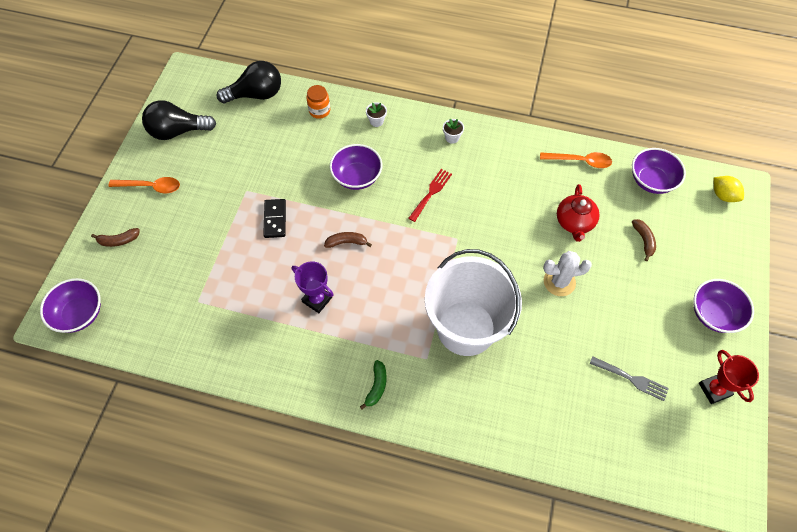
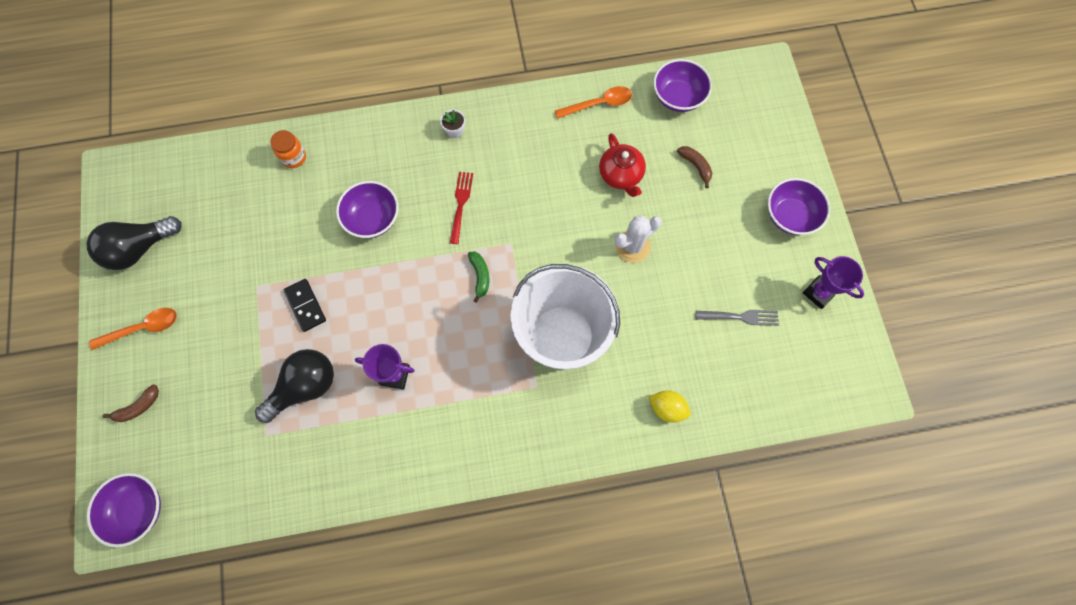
camera: 25 degrees left, 10 degrees up
(256, 94) = (210, 166): black light bulb -> black light bulb (305, 387)
(347, 242) = (396, 298): brown banana -> none
(376, 121) = (364, 144): white flower pot -> none
(376, 386) = (500, 439): green banana -> green banana (480, 276)
(714, 389) = (819, 293): red trophy -> purple trophy
(723, 195) = (752, 85): yellow lemon -> yellow lemon (667, 408)

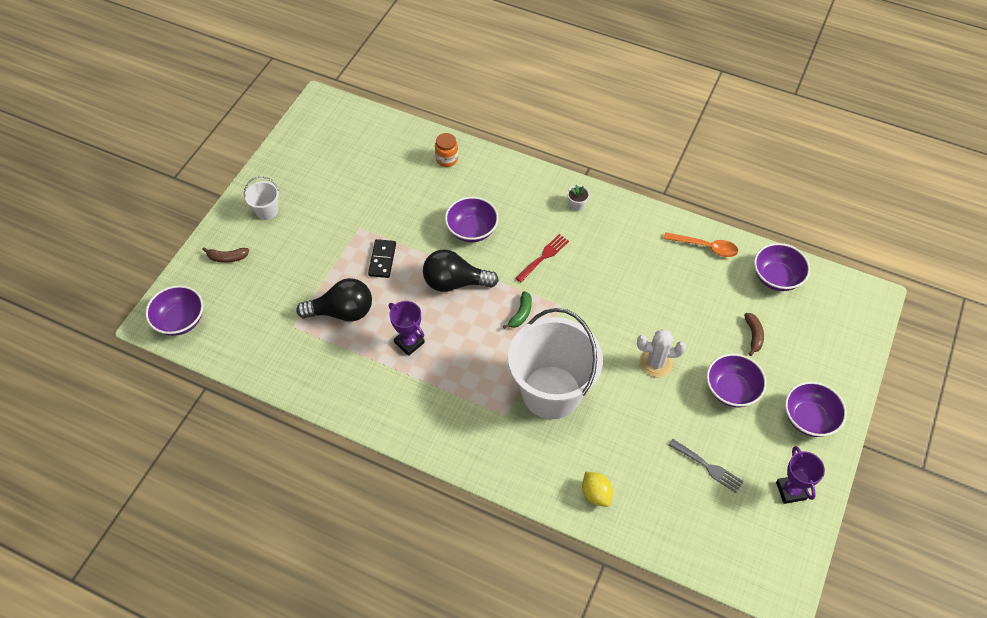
camera: 35 degrees right, 15 degrees down
(140, 249) = (302, 160): black light bulb -> black light bulb (455, 282)
(143, 328) = (267, 211): orange spoon -> white bucket
(621, 175) = (685, 307): red teapot -> none
(712, 230) = (731, 390): none -> purple bowl

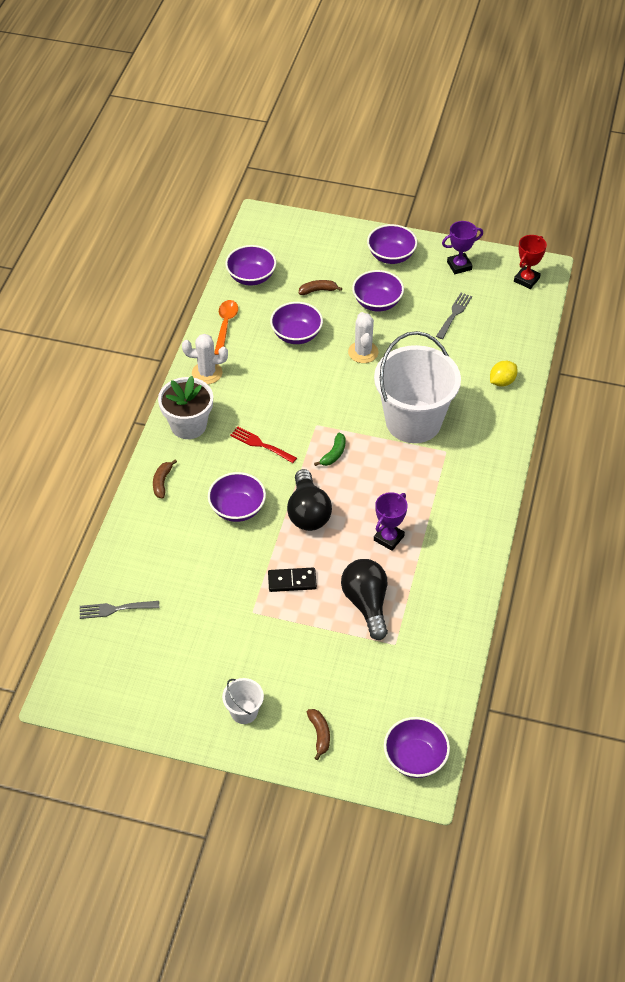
camera: 100 degrees left, 5 degrees down
(389, 139) = (115, 609): none -> grey fork
(447, 159) = (139, 547): orange jar -> none
(513, 180) = (162, 482): none -> brown banana
(521, 314) = (333, 454): green banana -> green banana turned 105 degrees clockwise
(577, 204) = (188, 425): white flower pot -> white flower pot, size x2.32
(641, 225) = (207, 373): none -> white cactus
(687, 306) = (296, 335): none -> purple bowl
(763, 565) = (526, 280): none -> red trophy

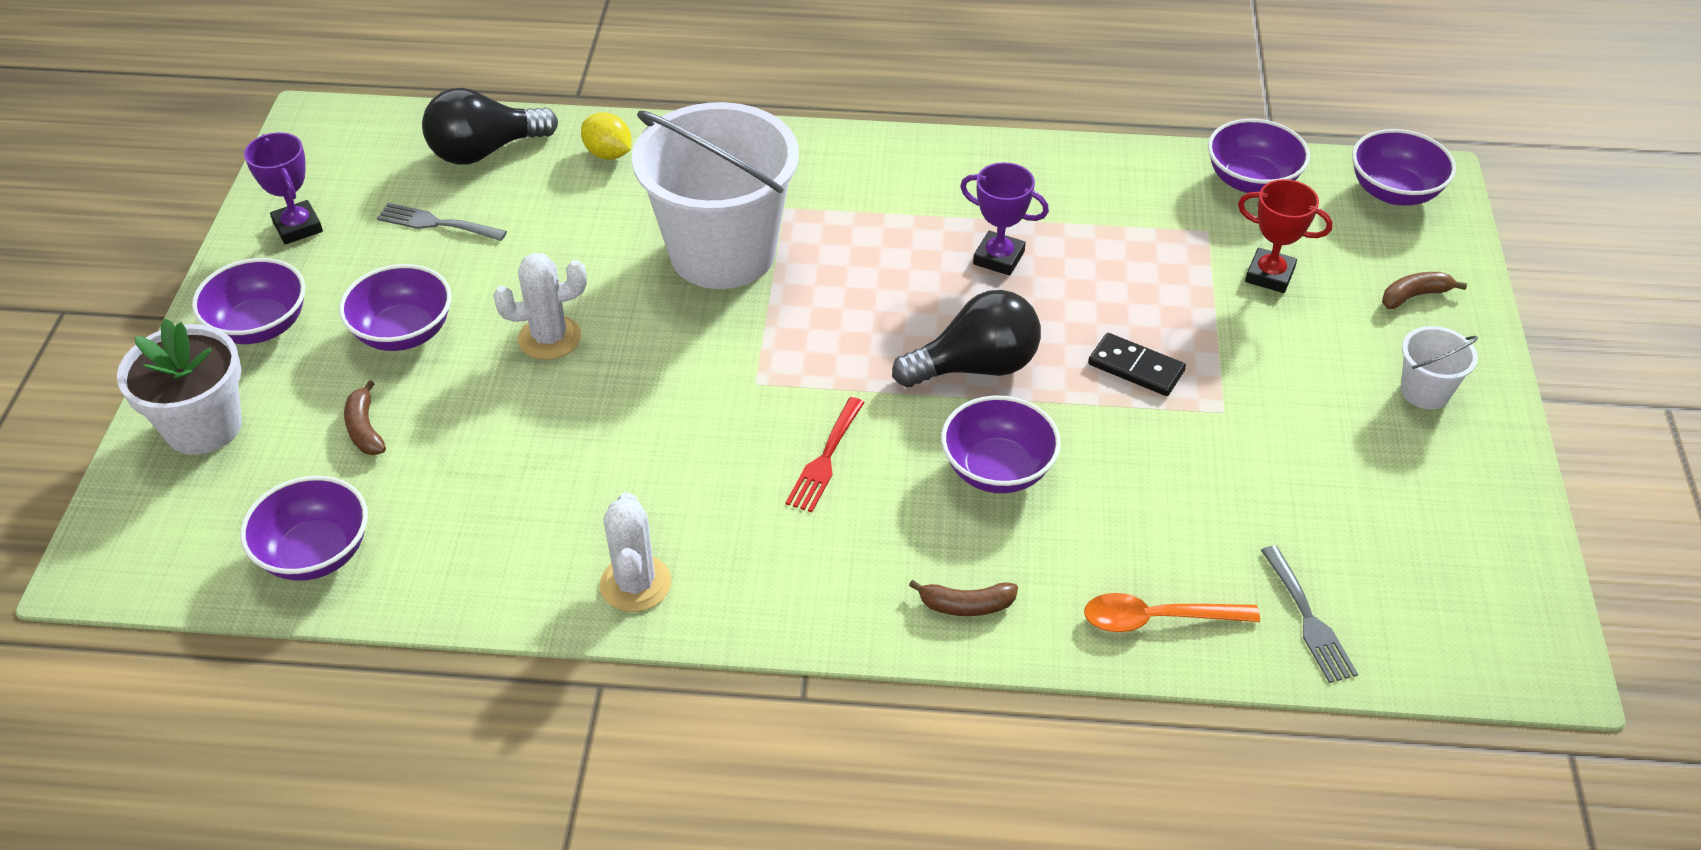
camera: 100 degrees left, 5 degrees down
(188, 425) = (797, 589): white flower pot -> white flower pot (203, 426)
(225, 325) = (480, 575): orange spoon -> orange spoon (1156, 619)
(292, 581) = (1136, 368): black domino -> black domino turned 45 degrees counterclockwise
(296, 335) = (504, 446): purple bowl -> purple bowl (1251, 181)
(333, 454) = (825, 349): green banana -> none
(366, 603) = (1144, 270): black light bulb -> black light bulb (485, 151)
(526, 280) = (342, 140): red trophy -> red trophy (1269, 275)

